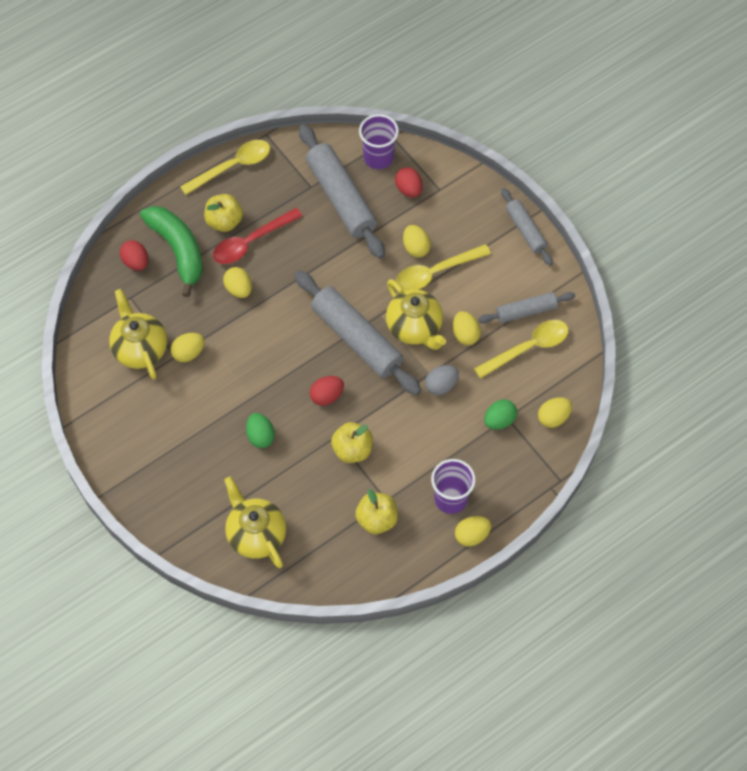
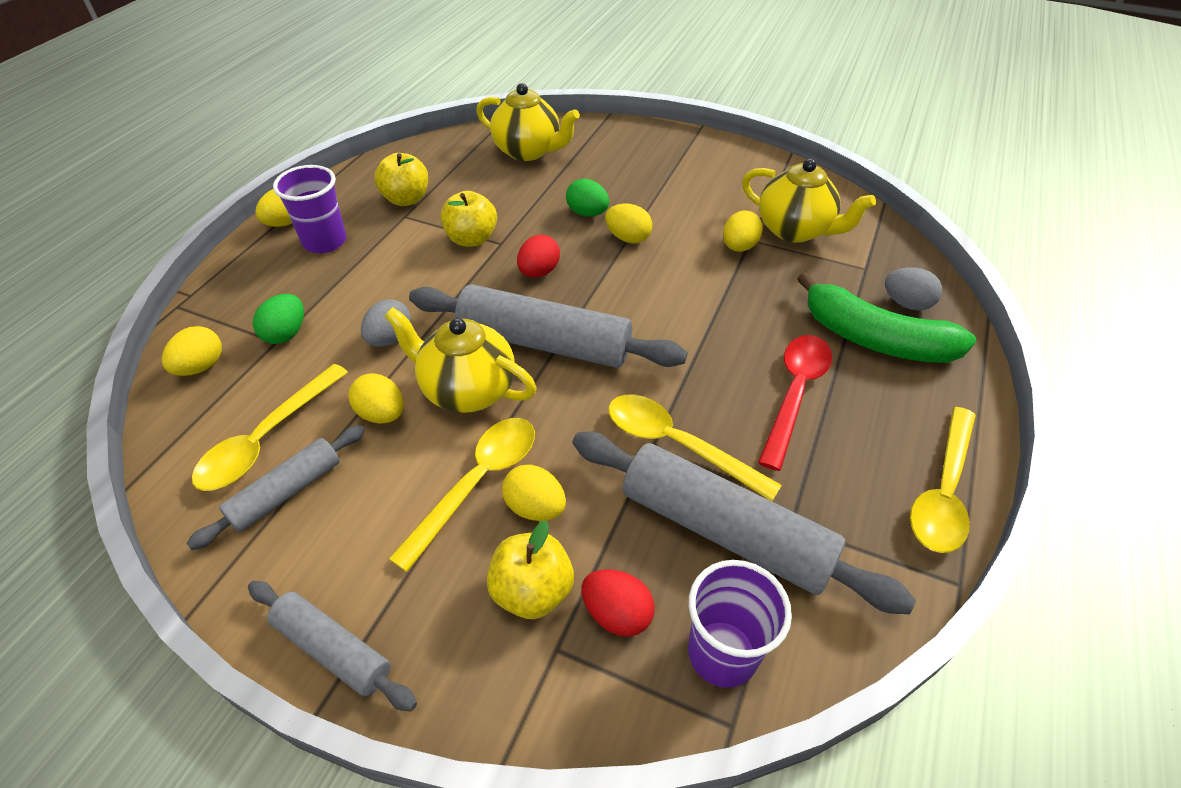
camera: 150 degrees right, 15 degrees down
(136, 262) = (906, 303): red egg -> grey egg
(224, 221) = (860, 402): yellow apple -> yellow apple (532, 591)
(239, 289) = (750, 331): yellow egg -> yellow egg (628, 238)
(330, 245) = (677, 445): none -> yellow spoon

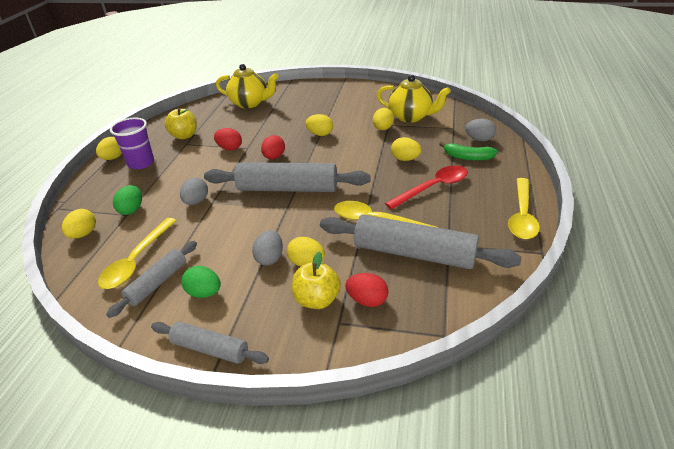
camera: 10 degrees left, 10 degrees down
(382, 414) = (203, 237): yellow egg -> yellow egg (405, 159)
(467, 390) = (250, 217): yellow teapot -> none
(471, 239) = (230, 148): yellow apple -> red egg
(477, 483) = (270, 258): yellow spoon -> grey egg
(587, 213) = (293, 126): green egg -> green egg (204, 293)
(722, 653) = (429, 306): purple cup -> none
(795, 394) = (433, 188): red spoon -> red spoon turned 45 degrees clockwise
(875, 339) = (467, 157): green banana -> green banana, size x0.58

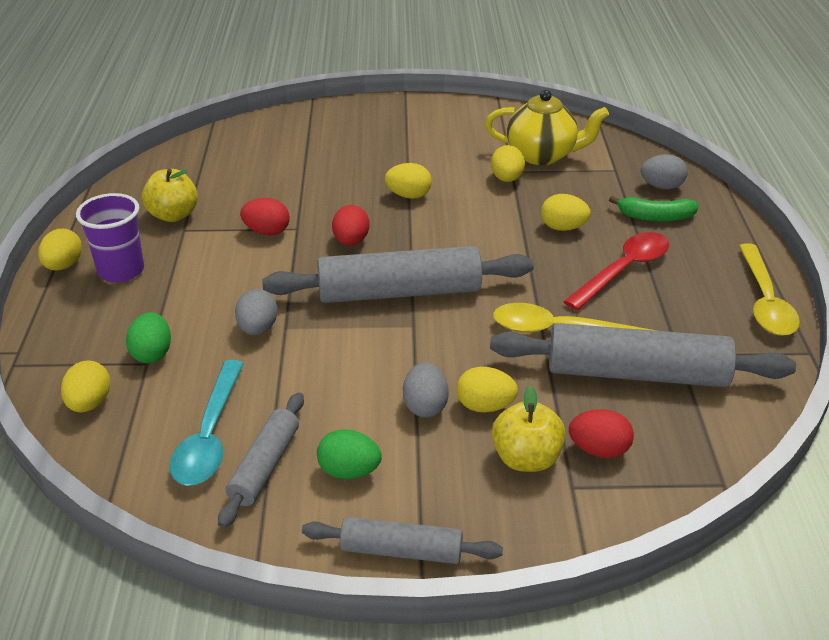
camera: 15 degrees left, 0 degrees up
(137, 260) = (209, 435): yellow spoon -> turquoise spoon
(250, 103) = (260, 147): yellow teapot -> none

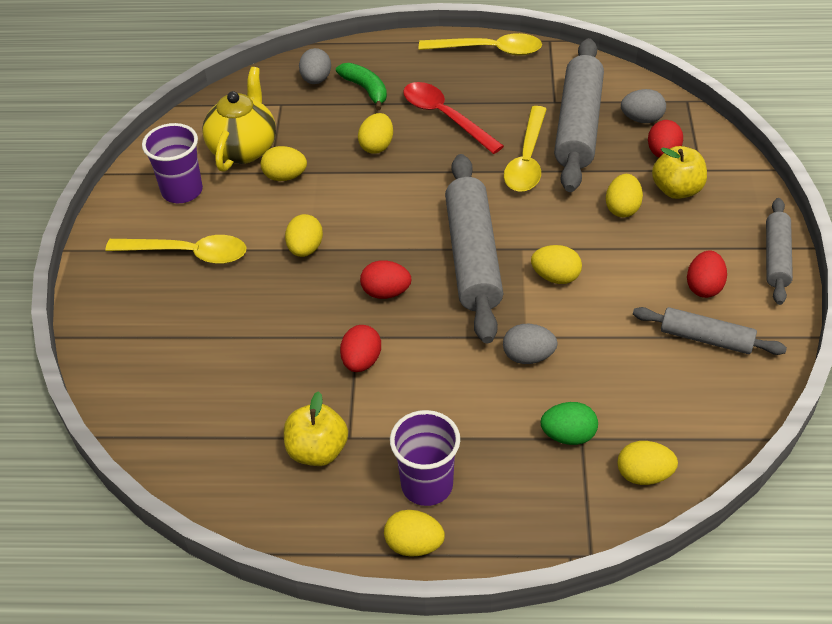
camera: 85 degrees left, 10 degrees up
(209, 435) = (675, 378): turquoise spoon -> none
(349, 471) = (704, 287): green egg -> red egg
(369, 349) = (555, 277): none -> yellow egg
(401, 140) = (187, 253): none -> yellow spoon
(425, 406) = (625, 242): grey egg -> grey egg (641, 119)
(479, 131) = (182, 191): none -> purple cup
(655, 217) = (366, 89): green banana -> green banana turned 45 degrees counterclockwise

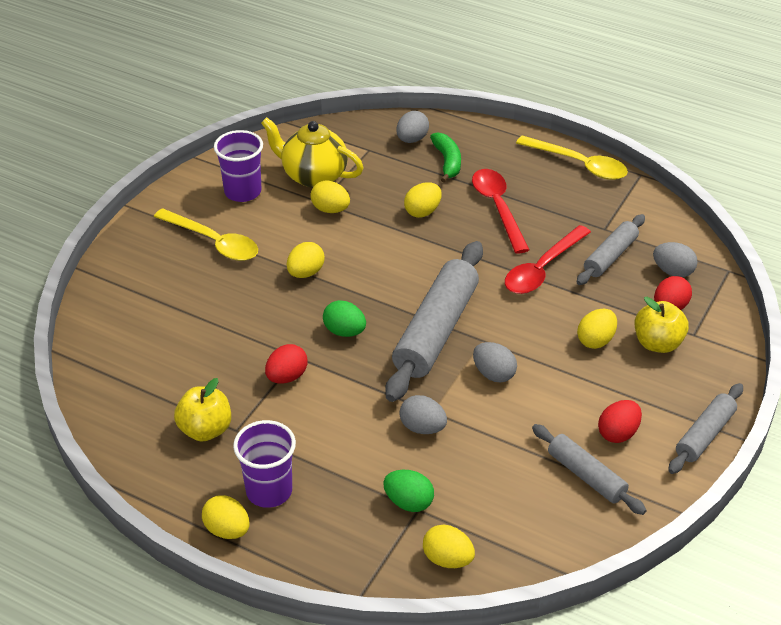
camera: 25 degrees right, 5 degrees down
(244, 149) = (313, 175): yellow teapot -> yellow teapot turned 105 degrees counterclockwise
(386, 292) = (344, 331): red egg -> green egg
(527, 159) = (542, 269): yellow spoon -> red spoon
(555, 277) = (493, 374): yellow egg -> grey egg
(578, 125) = (610, 256): grey rolling pin -> grey rolling pin, size x0.56

